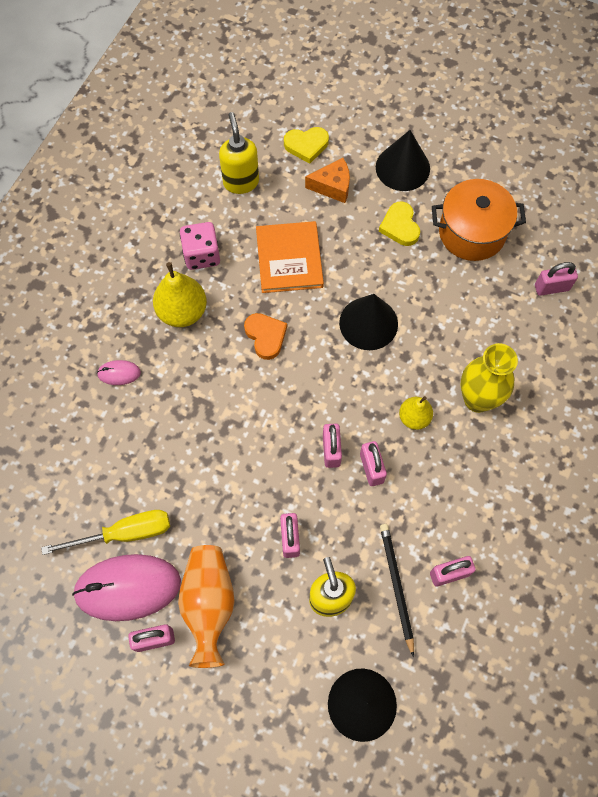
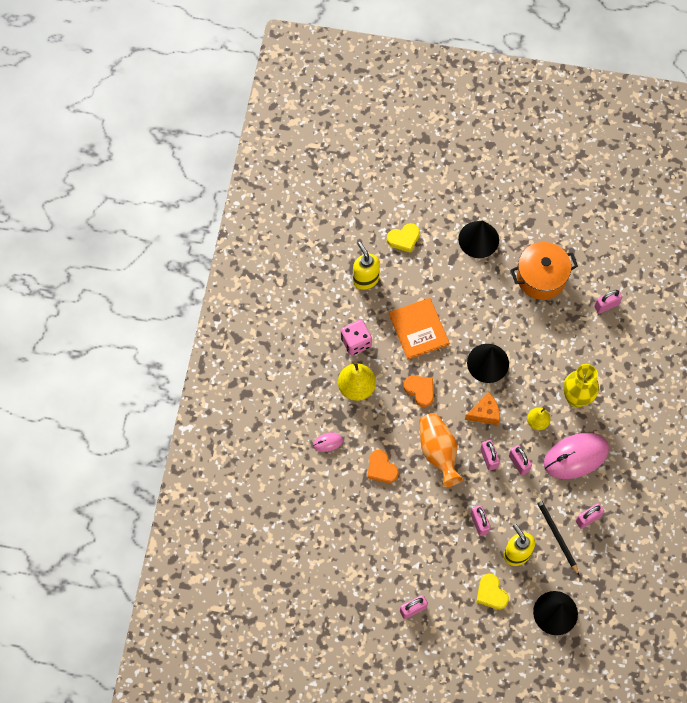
camera: 15 degrees left, 0 degrees up
(124, 533) = (370, 548): yellow screwdriver -> none
(128, 587) = (384, 582): pink mouse -> pink mouse (575, 456)
(178, 426) = (381, 468): none -> orange heart
(209, 604) = (440, 578): orange vase -> orange vase (438, 452)
(332, 186) = (432, 266): orange cheese -> orange cheese (484, 413)
(400, 226) = (489, 285): yellow heart -> yellow heart (491, 593)

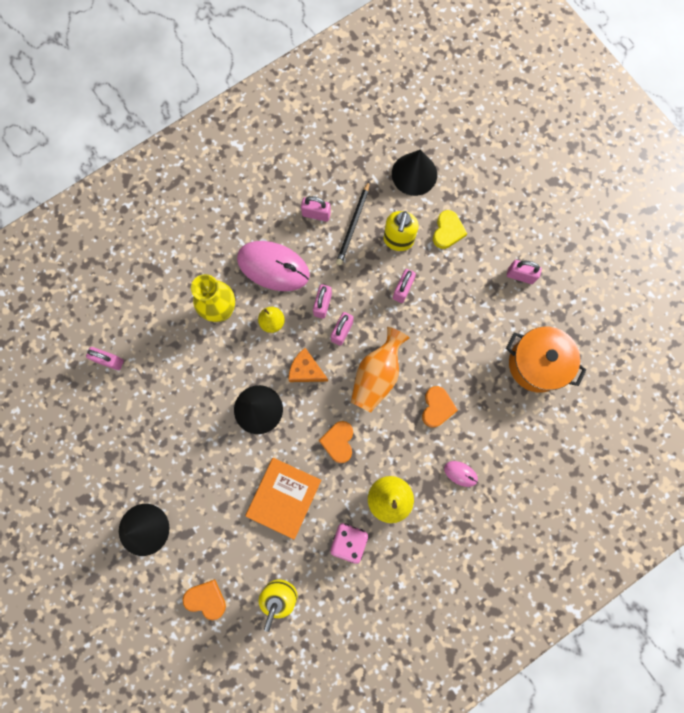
camera: 135 degrees left, 10 degrees up
(404, 239) = (206, 599): yellow heart -> orange heart
(541, 277) = (132, 439): orange pot -> orange pot (537, 364)

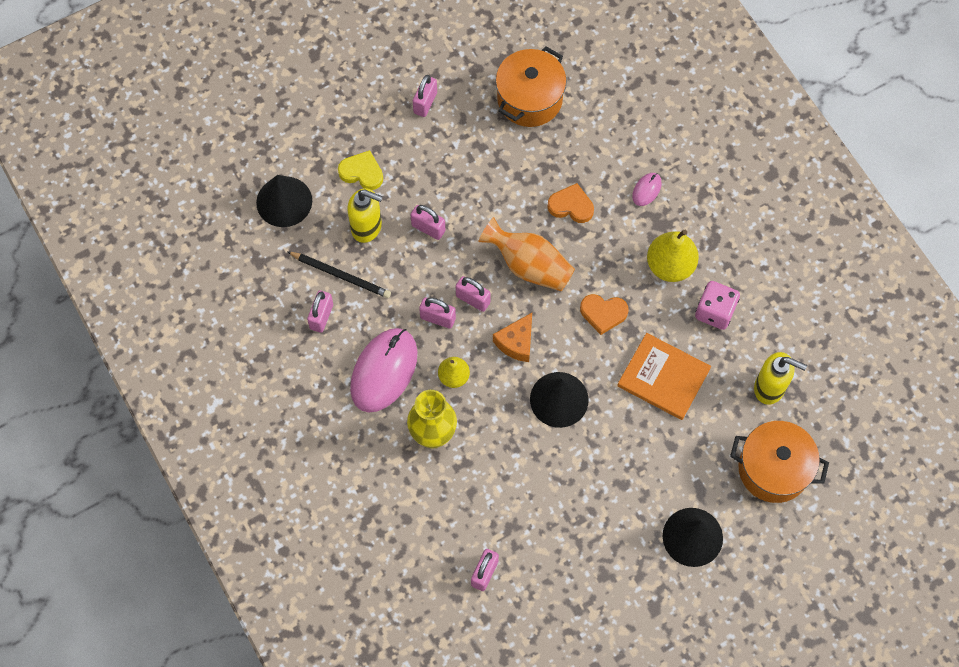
camera: 85 degrees left, 10 degrees down
(206, 599) = (773, 469): orange heart -> orange pot

